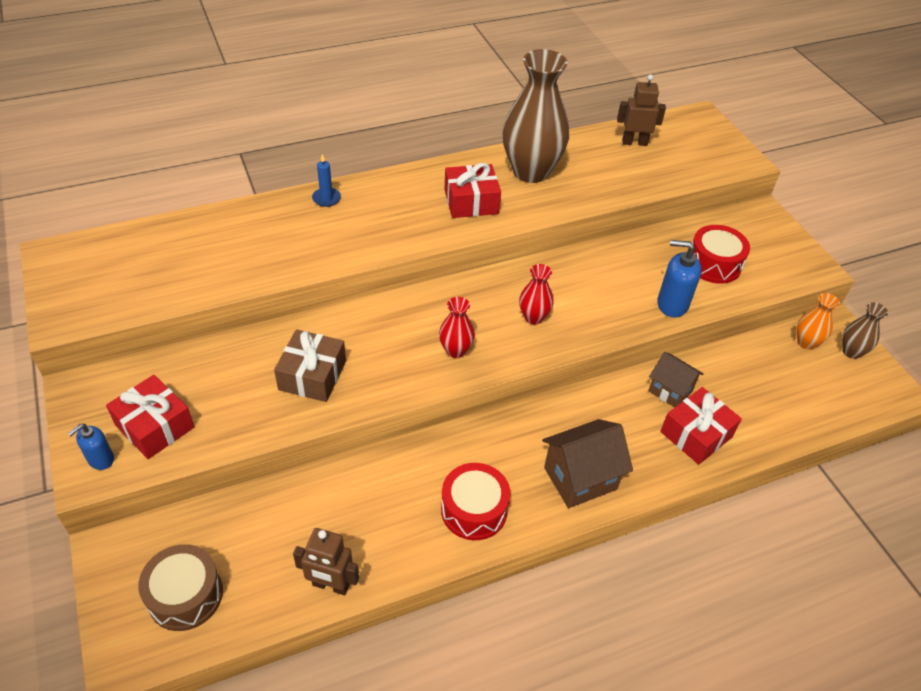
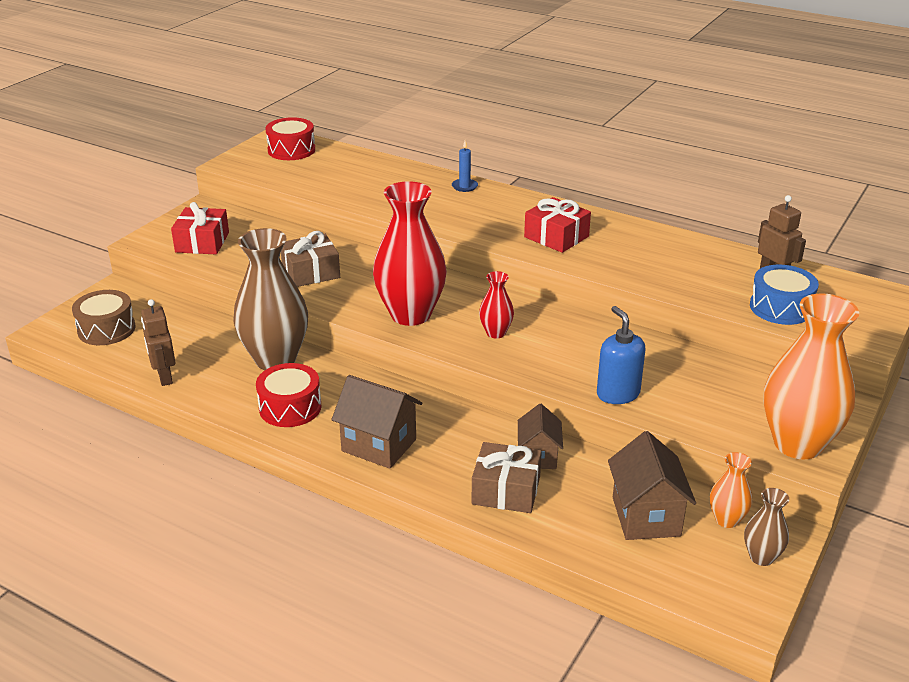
camera: 55 degrees right, 15 degrees down
(100, 459) = (158, 239): blue soap dispenser -> none
(455, 350) = (410, 314): red vase -> red vase, size x2.13
(530, 171) = (639, 245): brown vase -> brown vase (275, 359)
(677, 166) = (780, 308): none -> blue drum
(696, 434) = (506, 490): red gift -> brown gift
(714, 264) = (711, 398): red drum -> red drum (291, 150)
(777, 378) = (646, 516): none -> brown house
(792, 261) = (797, 444): none -> orange vase

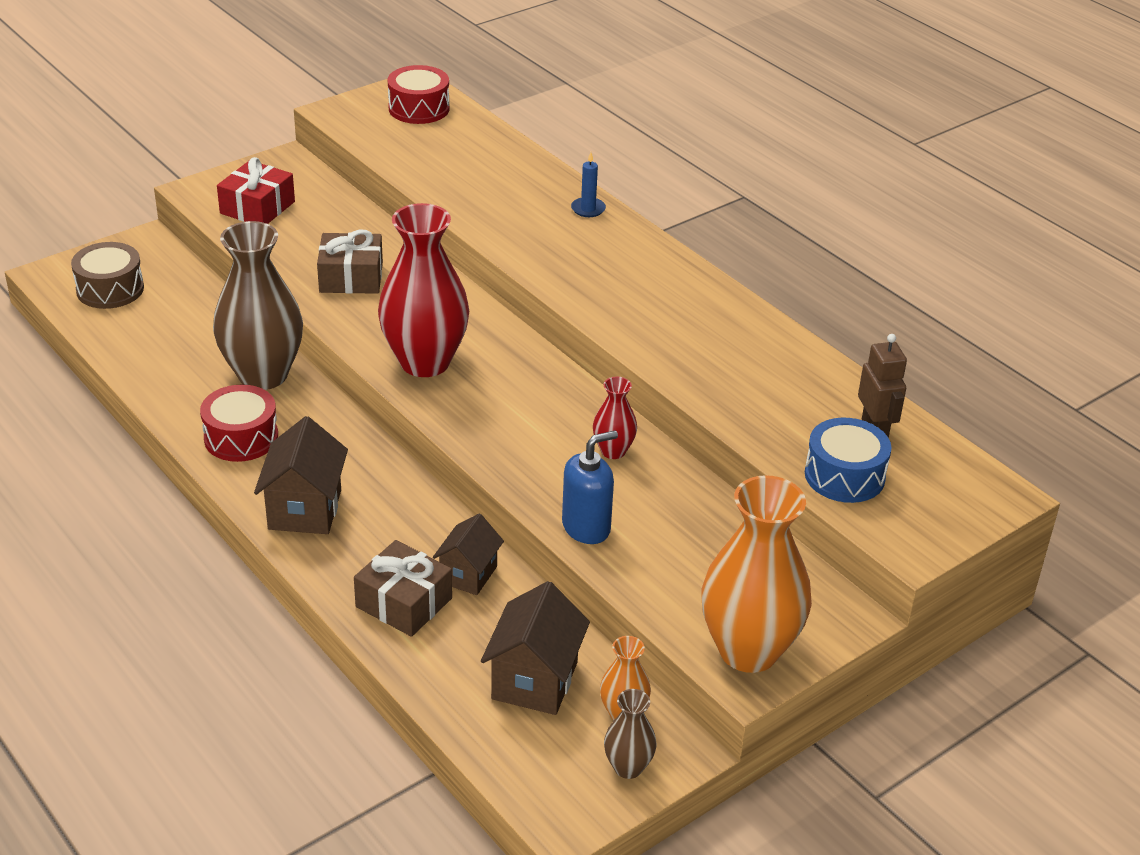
camera: 20 degrees right, 5 degrees up
(164, 377) = (135, 364): brown robot -> none
(379, 445) = (305, 509): brown house -> brown house turned 45 degrees clockwise
(496, 333) = (504, 412): red vase -> red vase (613, 451)
(556, 237) = (645, 307): red gift -> none
(617, 394) = (586, 527): blue soap dispenser -> blue soap dispenser turned 60 degrees clockwise

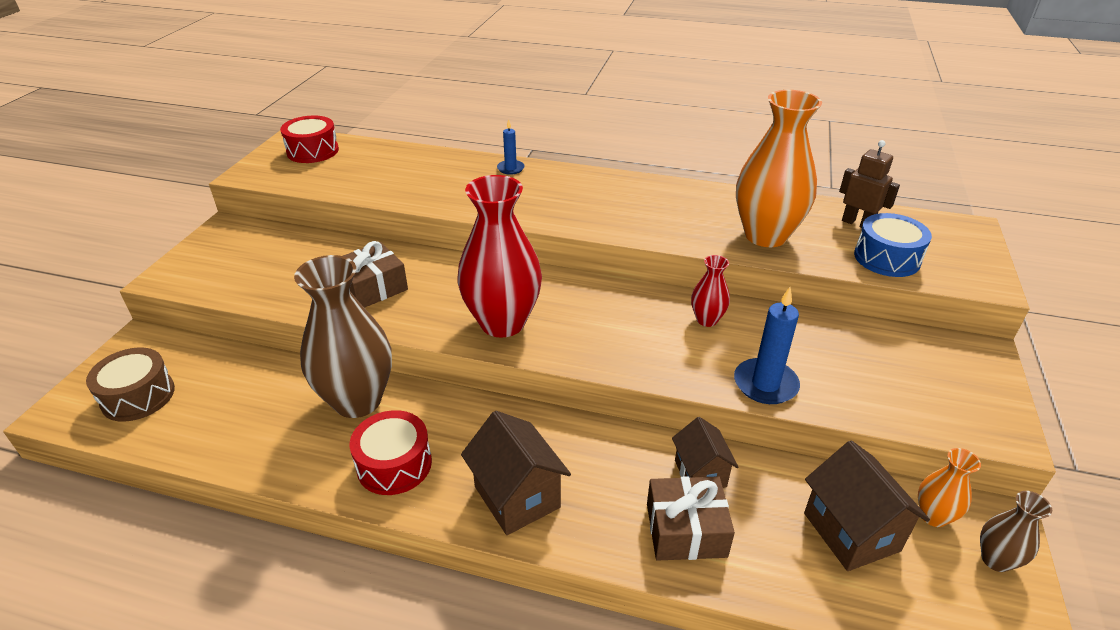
camera: 35 degrees left, 0 degrees up
(257, 207) = (235, 269): red gift -> none
(586, 527) = (765, 384): blue soap dispenser -> blue candle
(748, 650) = (975, 412): orange vase -> orange vase (765, 235)

